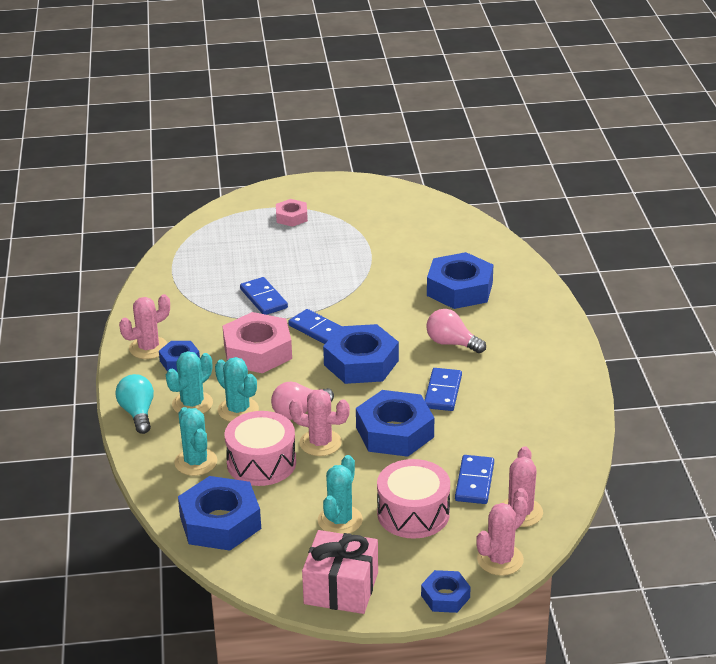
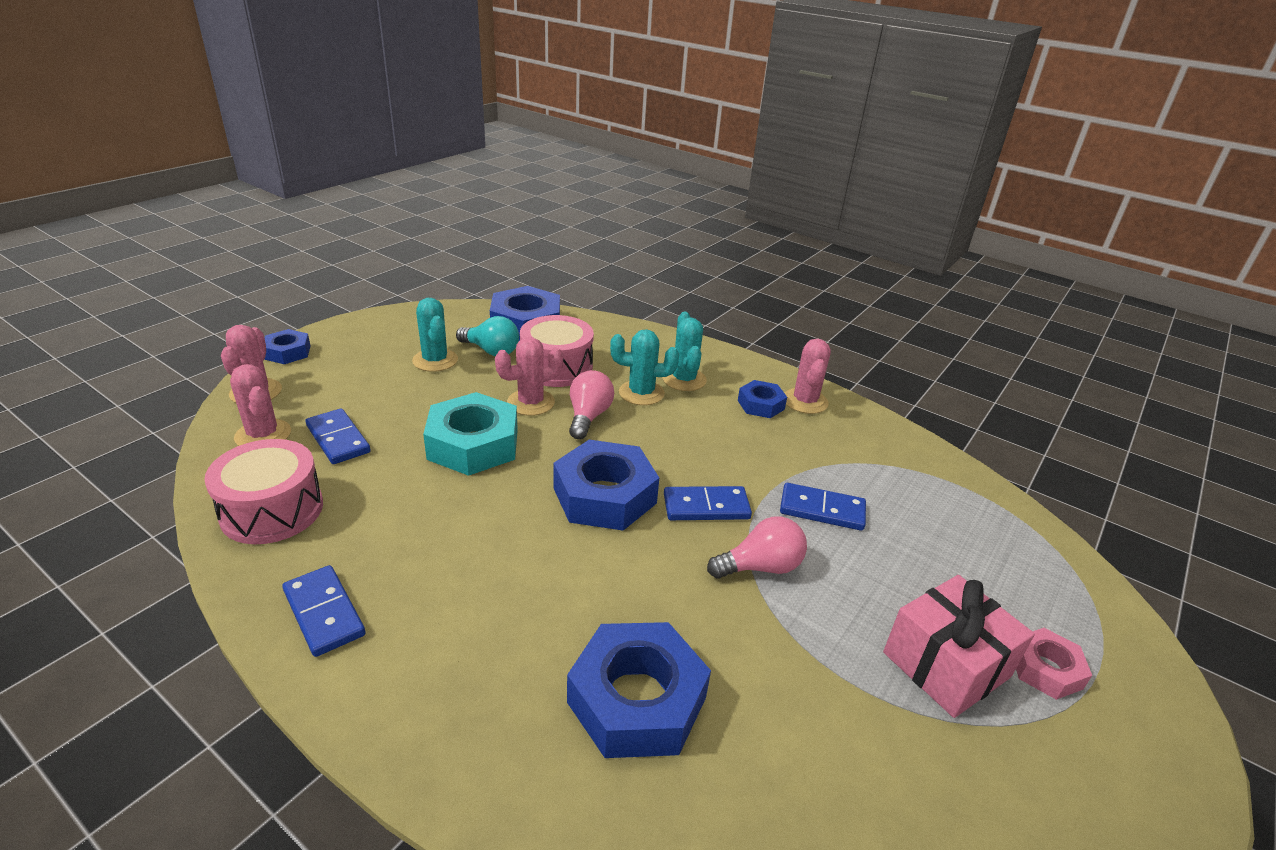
camera: 130 degrees right, 0 degrees up
(138, 413) = (708, 355): turquoise light bulb -> turquoise light bulb (491, 351)
(196, 462) = (606, 346): turquoise cactus -> none
(257, 351) = (719, 449): pink nut -> none
(341, 588) = (382, 327): pink gift -> pink gift (946, 664)
(394, 432) = (473, 444): blue nut -> turquoise nut
(413, 513) = (375, 390): pink drum -> pink drum (272, 510)
(442, 392) = (471, 512): blue domino -> blue domino (324, 613)
(451, 343) = (534, 586): pink light bulb -> pink light bulb (760, 567)

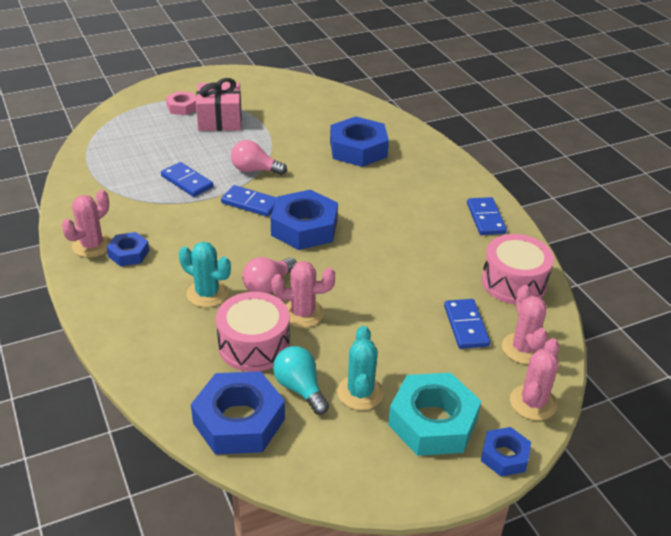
camera: 150 degrees left, 5 degrees up
(473, 444) = (367, 289): turquoise nut -> turquoise nut (432, 422)
(684, 379) = (158, 295): turquoise cactus -> none

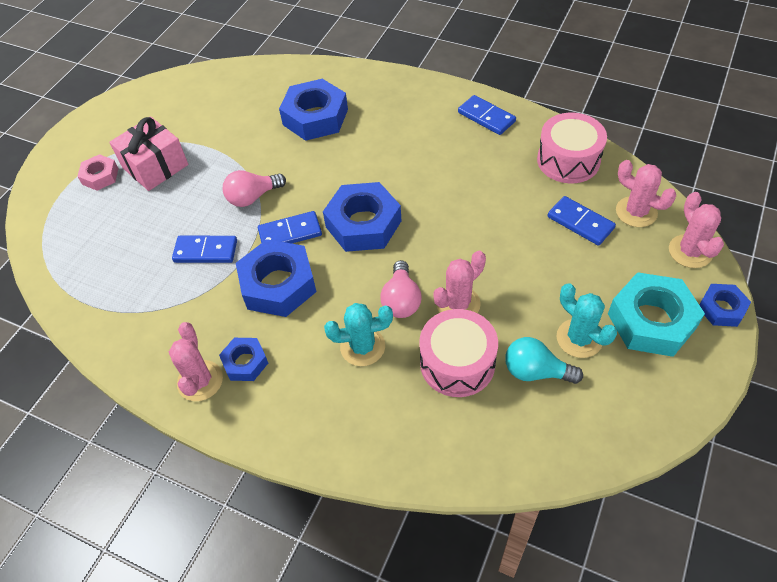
camera: 35 degrees left, 15 degrees up
(239, 421) = (528, 438): blue nut -> blue nut (278, 284)

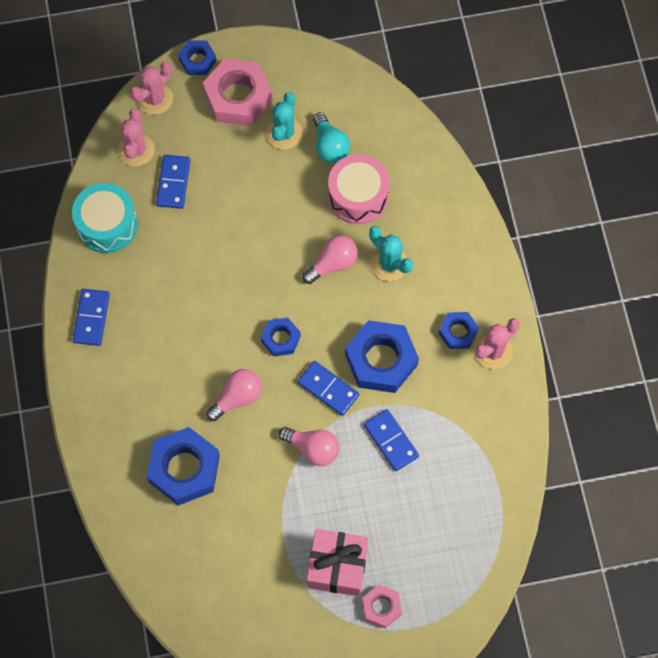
camera: 130 degrees left, 15 degrees up
(340, 171) = (237, 397): none -> pink light bulb
(363, 224) = (281, 339): blue nut -> blue nut, size x0.54
(458, 304) = (309, 224): pink cactus -> none
(568, 160) = (107, 224): pink drum -> turquoise drum
(651, 321) = (238, 97): turquoise nut -> pink nut

